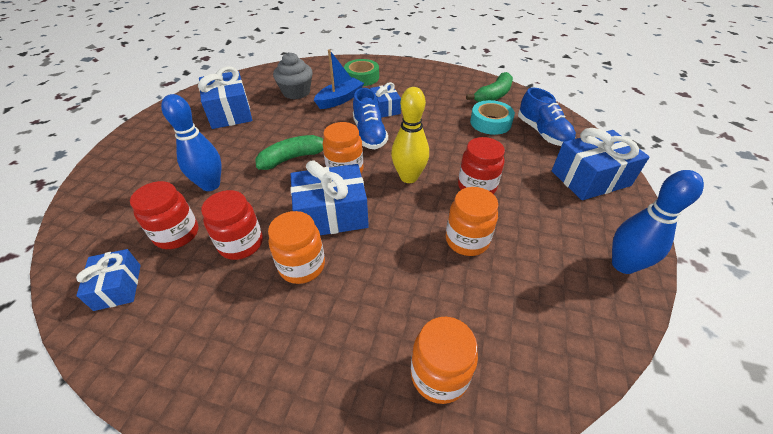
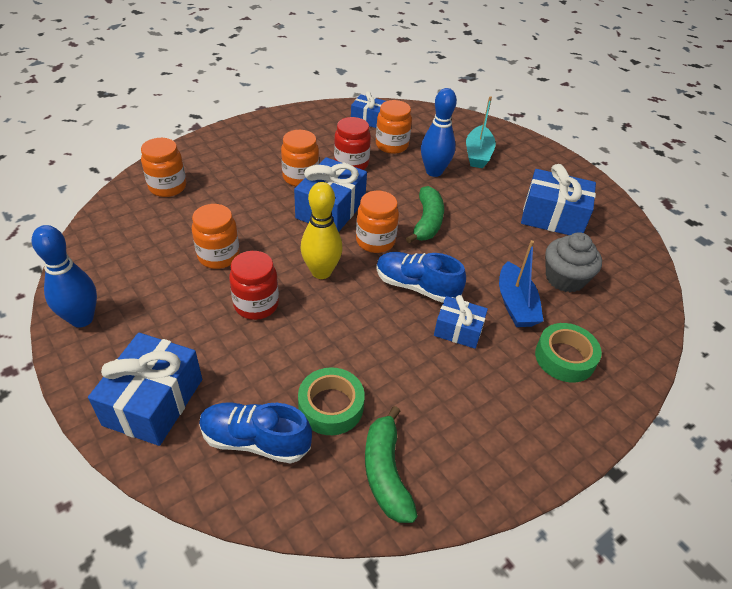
camera: 125 degrees right, 0 degrees up
(155, 173) = (478, 154): none -> turquoise boat
(177, 234) = (391, 145): red jar -> orange jar
(490, 122) = (331, 406): turquoise tape -> green tape

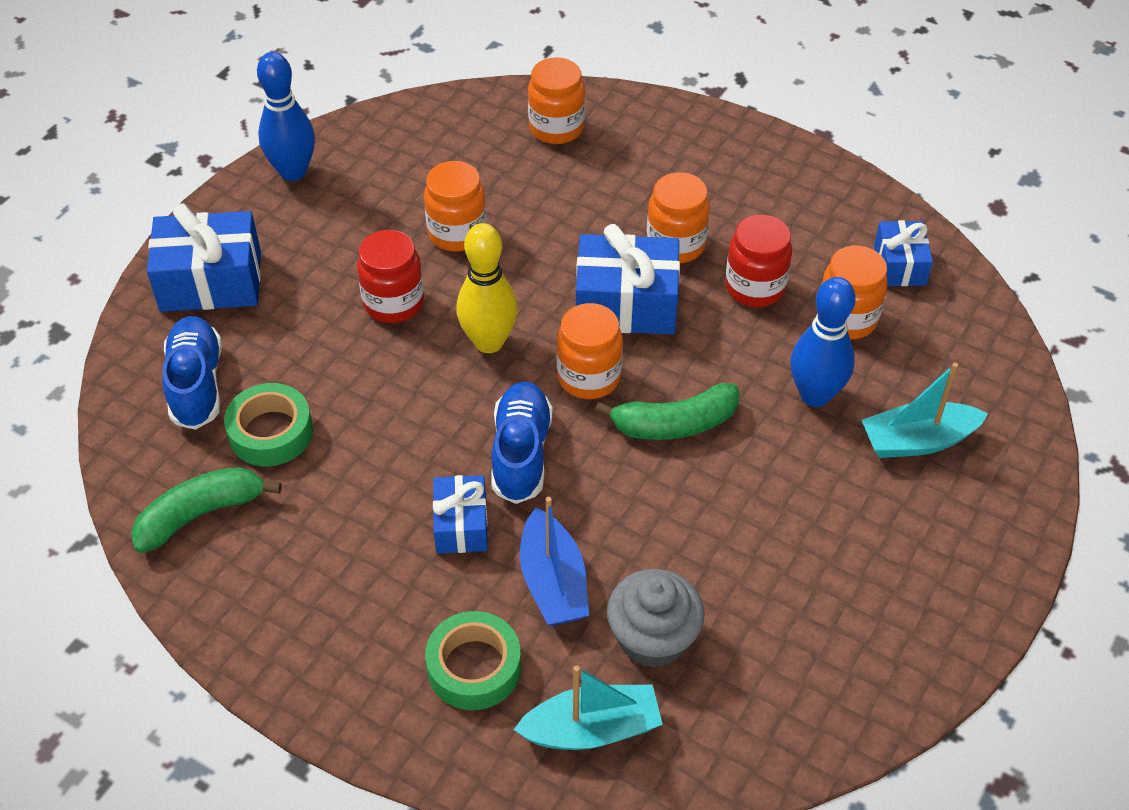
camera: 70 degrees right, 5 degrees up
(515, 304) = (553, 582): blue boat -> blue boat turned 75 degrees counterclockwise
(553, 217) = (809, 591): blue gift -> none
(617, 321) = (592, 729): none -> turquoise boat

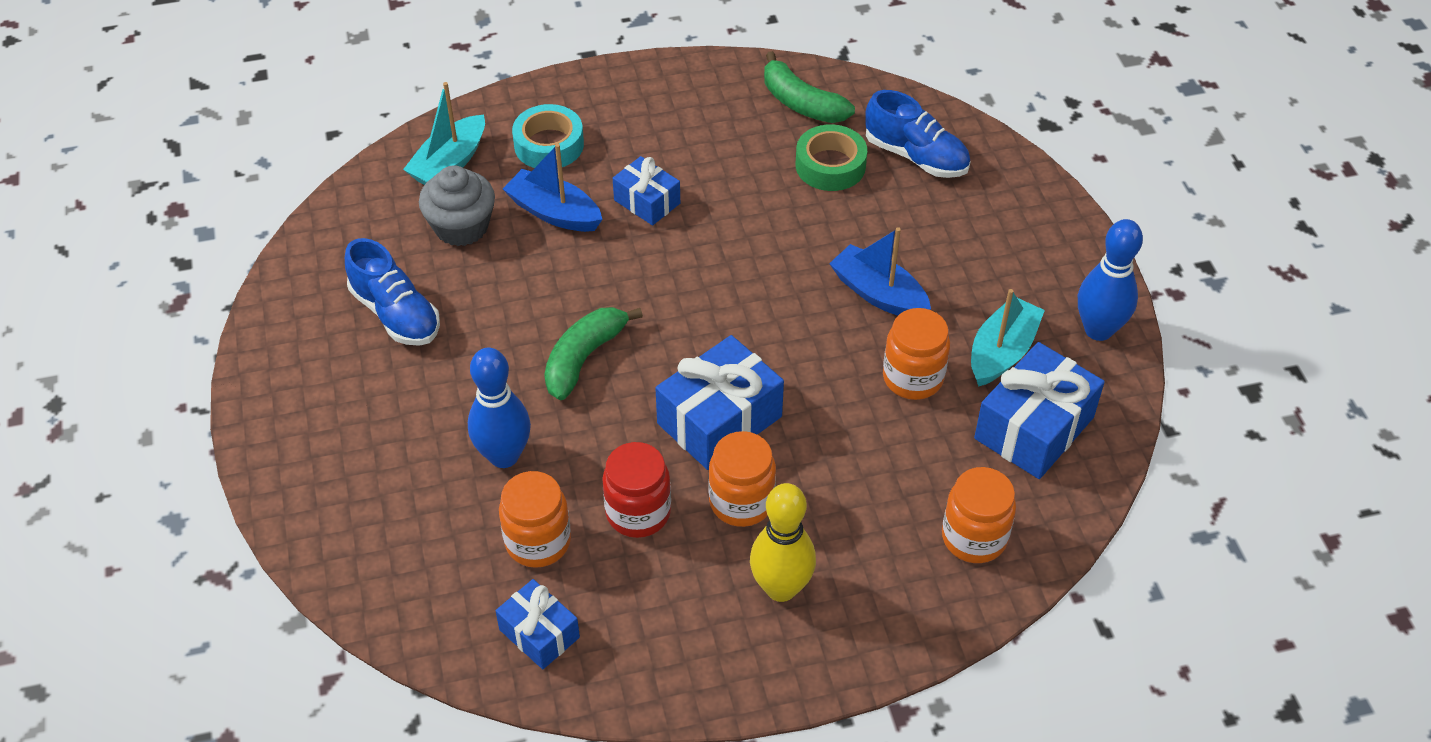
camera: 135 degrees right, 0 degrees up
(201, 514) = (801, 103): green banana -> green banana turned 120 degrees clockwise
(211, 281) = (1014, 216): blue gift -> blue gift (1034, 428)
(393, 303) = (878, 294): red jar -> blue boat
(474, 667) = (549, 145): green tape -> turquoise tape
(489, 342) = (778, 317): yellow bowling pin -> yellow bowling pin (781, 588)
(521, 453) = (663, 265): blue shoe -> blue shoe (396, 313)
(589, 377) = (680, 345): orange jar -> none
(917, 441) = (395, 477): turquoise boat -> turquoise boat (1002, 352)

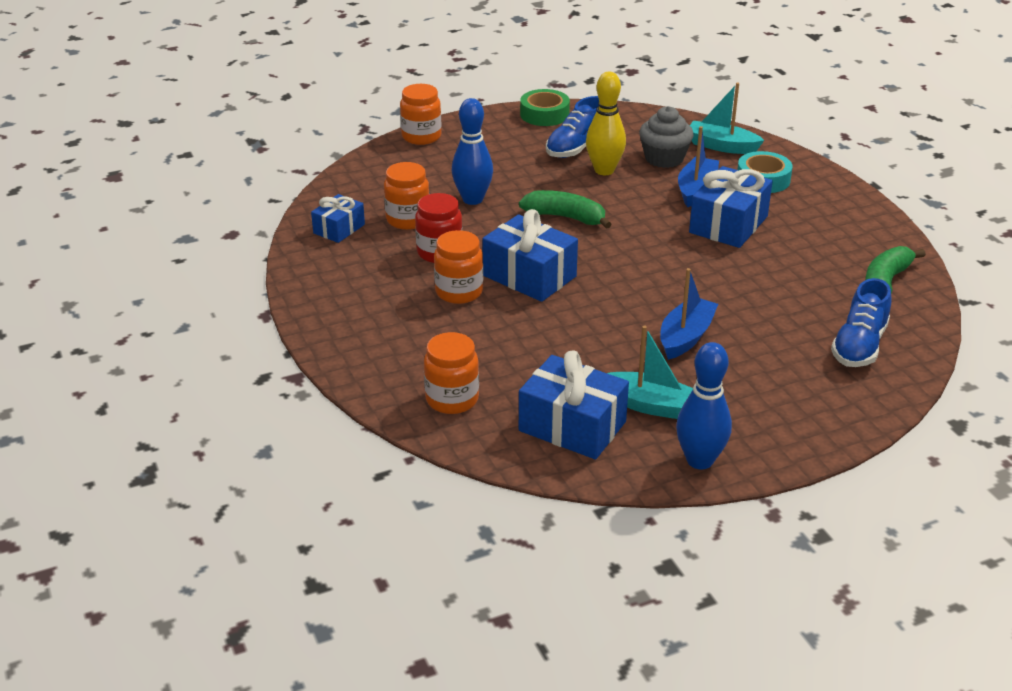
camera: 80 degrees right, 15 degrees down
(647, 202) = (728, 224): blue gift -> blue gift, size x1.69
(781, 588) = (389, 315): yellow bowling pin -> yellow bowling pin (604, 170)
(830, 165) = (819, 302): green tape -> green tape (544, 114)
(913, 378) = (602, 360): orange jar -> orange jar (421, 137)

